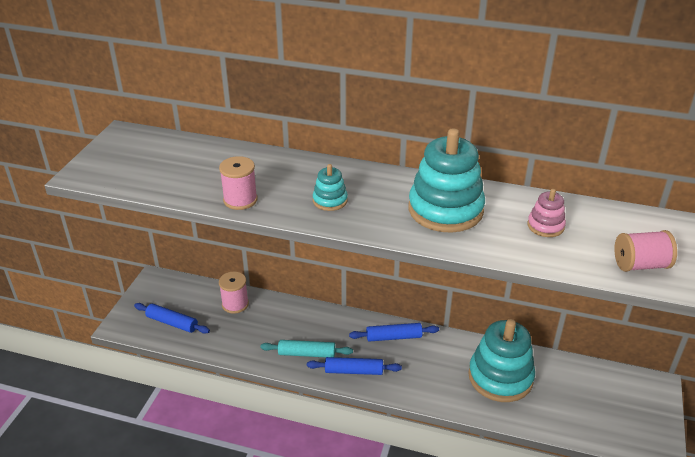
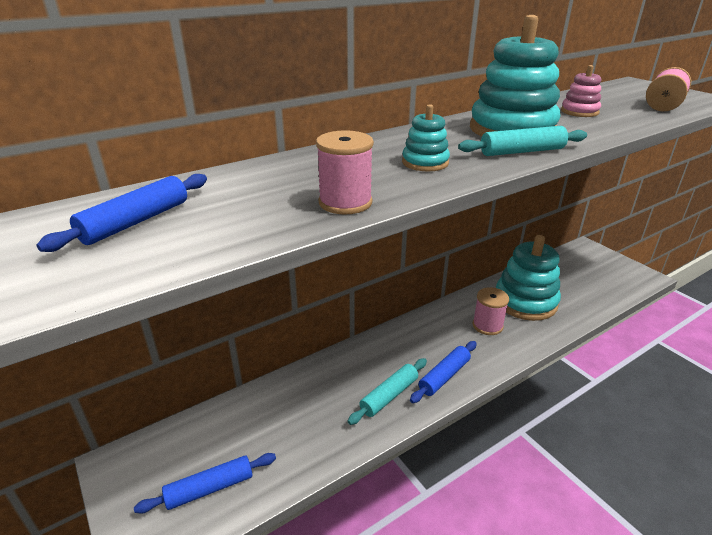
camera: 50 degrees left, 5 degrees down
(235, 304) = (254, 411): pink spool -> pink spool (487, 325)
(394, 337) = (426, 329): blue rolling pin -> blue rolling pin (136, 222)
(401, 228) = (522, 151): none -> turquoise rolling pin

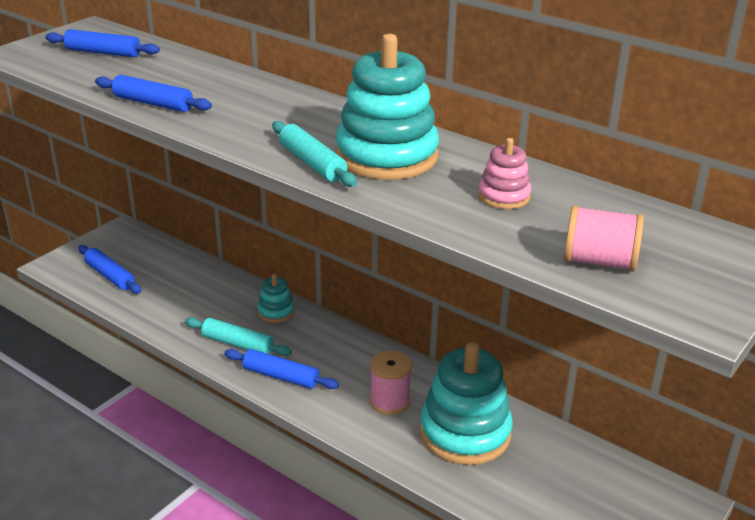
camera: 70 degrees right, 0 degrees up
(345, 202) = (153, 103): pink spool -> blue rolling pin
(425, 163) = (254, 122): turquoise stacking toy -> turquoise stacking toy (276, 312)

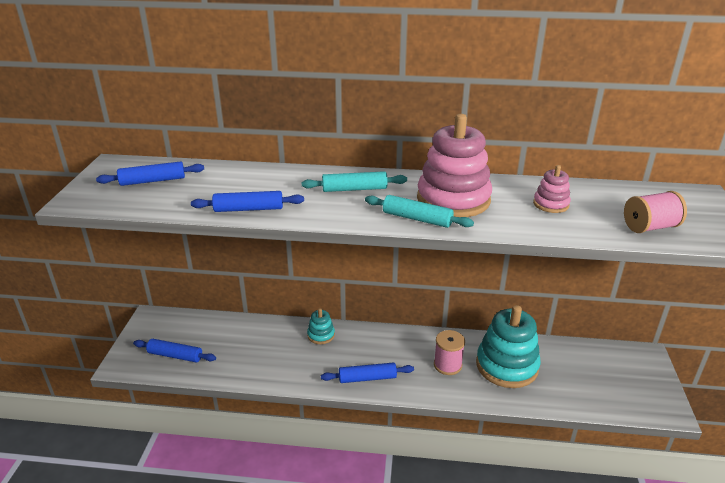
camera: 30 degrees left, 0 degrees up
(237, 344) = (317, 368): turquoise rolling pin -> turquoise rolling pin (354, 189)
(387, 156) = (453, 199): turquoise stacking toy -> pink stacking toy

